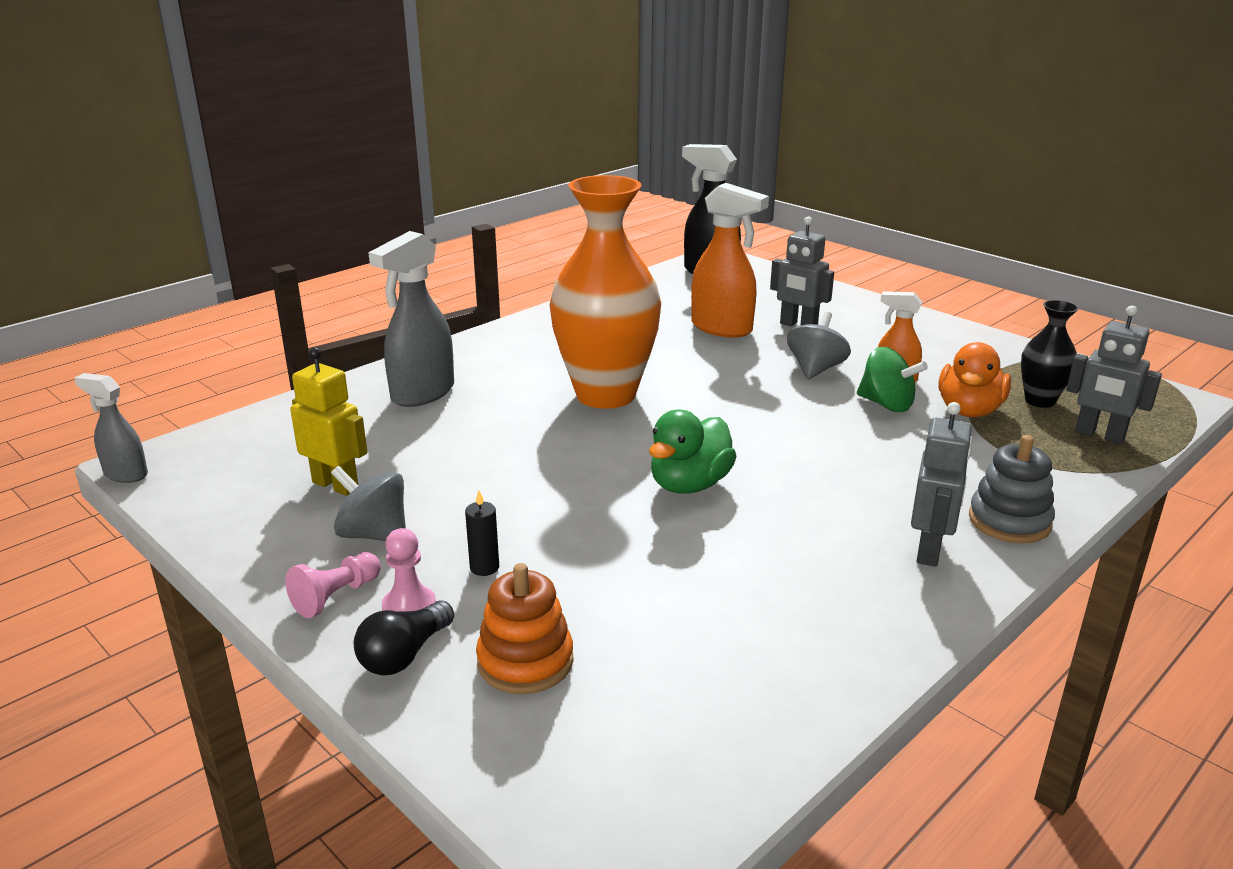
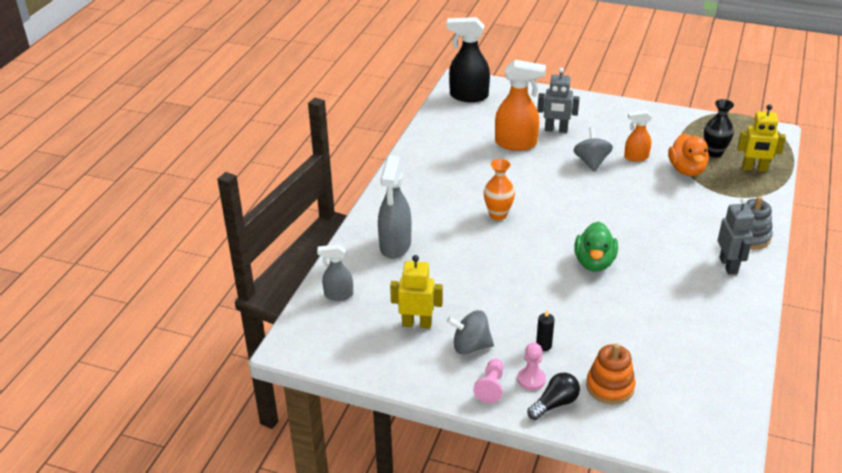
camera: 25 degrees left, 10 degrees up
(125, 474) = (289, 357): grey spray bottle -> grey spray bottle (338, 295)
(404, 655) = (555, 404): black light bulb -> black light bulb turned 135 degrees counterclockwise
(606, 395) = (498, 215): orange vase -> orange vase, size x0.47
(886, 404) = (645, 178): green spinning top -> none
(1099, 435) = (754, 169): grey robot -> yellow robot

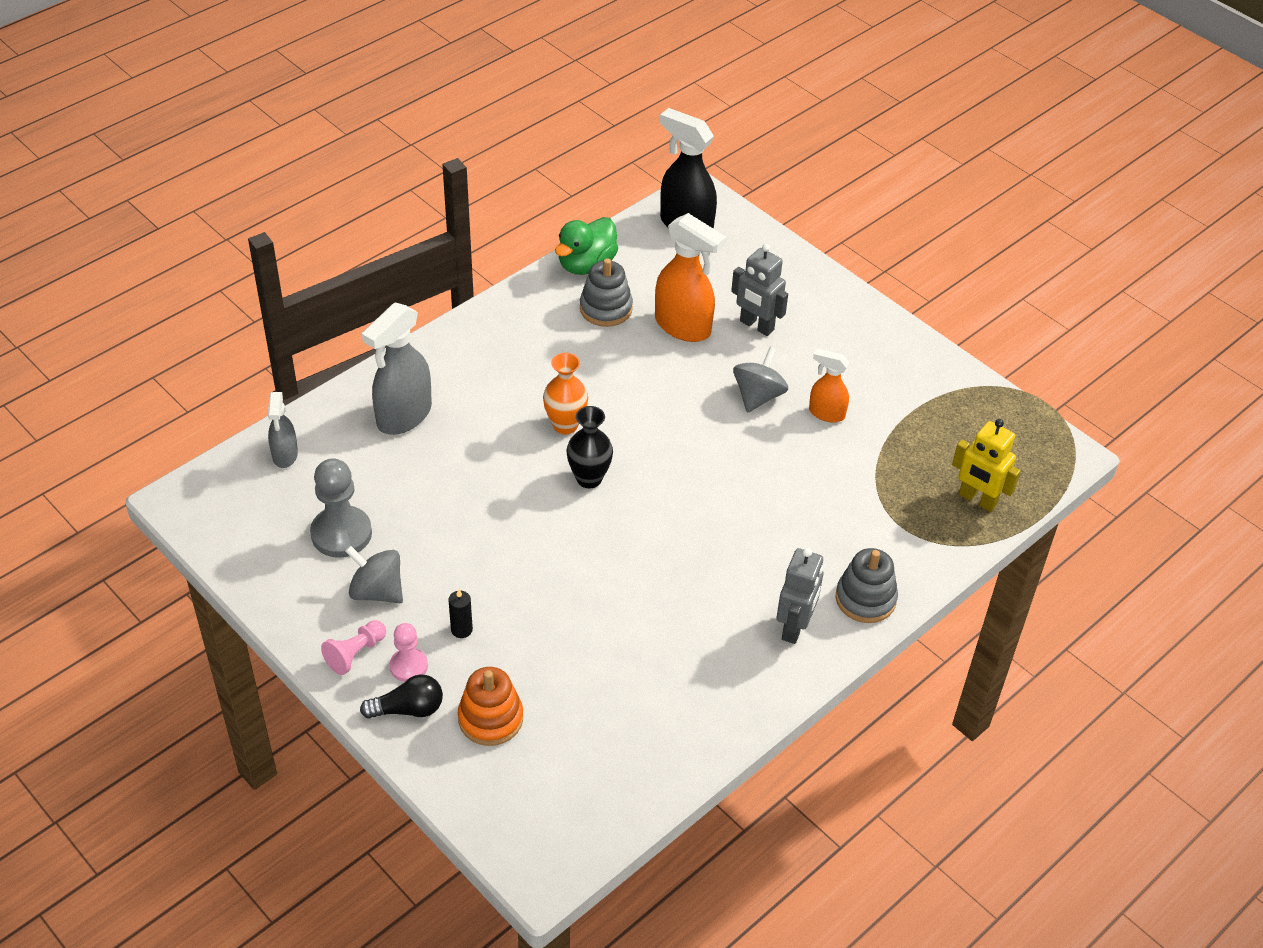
camera: 25 degrees right, 10 degrees up
(338, 295) = (285, 455): grey spray bottle -> grey spray bottle turned 120 degrees counterclockwise
(417, 324) = (341, 533): yellow robot -> grey pawn
(463, 150) = (606, 308): none -> grey stacking toy
(594, 263) = (624, 546): green duck -> green duck (586, 264)
(686, 170) = (878, 462): orange duck -> none
(714, 153) = (944, 451): black vase -> black vase (589, 478)

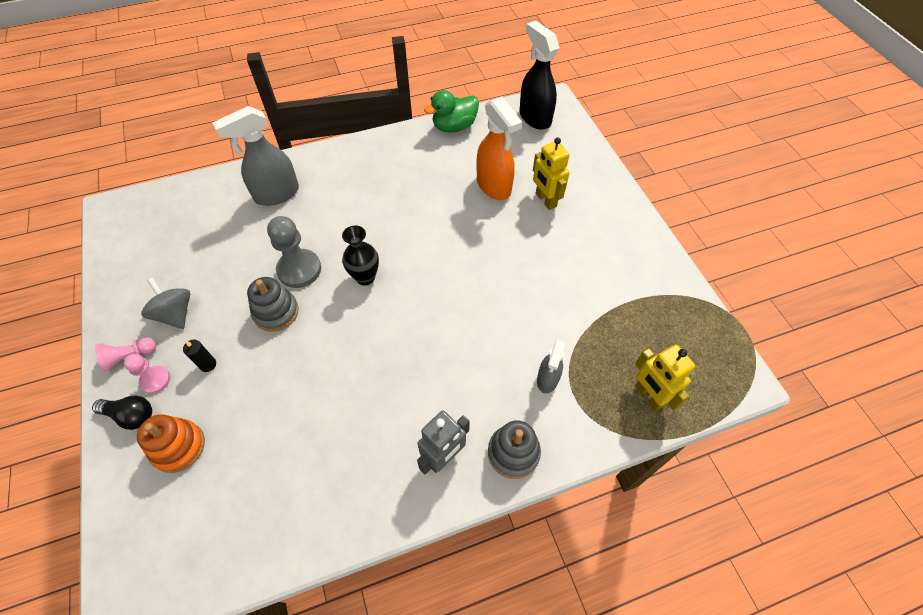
camera: 25 degrees right, 10 degrees up
(285, 455) = (189, 198): grey spray bottle -> grey spray bottle (547, 379)
(341, 533) = (183, 263): grey pawn -> grey pawn (299, 269)
(565, 425) = (373, 232): orange vase -> none
(606, 308) = (449, 159): grey stacking toy -> grey stacking toy (276, 312)
(756, 326) = (545, 200): grey robot -> yellow robot
(758, 396) = (518, 253): grey spinning top -> none
(826, 413) = (562, 282): orange spray bottle -> none

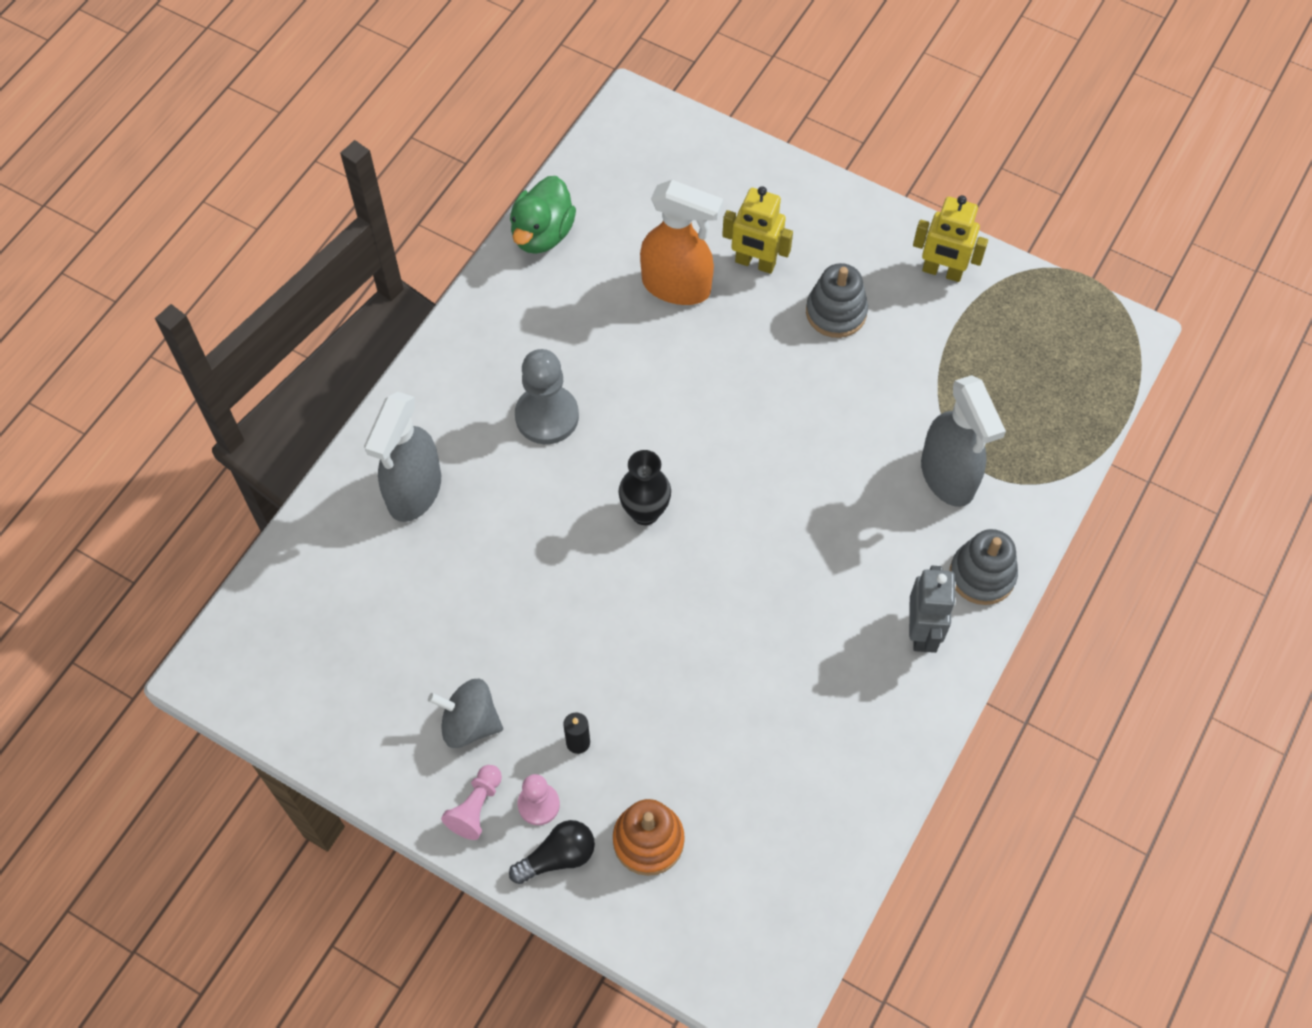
camera: 40 degrees left, 5 degrees up
(276, 312) = (587, 629): grey stacking toy -> grey stacking toy (836, 312)
(299, 269) = (557, 562): grey pawn -> grey pawn (547, 416)
(534, 117) = (633, 150): black spray bottle -> none
(547, 379) = (948, 477): grey spray bottle -> grey spray bottle, size x1.74
(649, 395) = (1055, 418): yellow robot -> yellow robot (942, 272)

